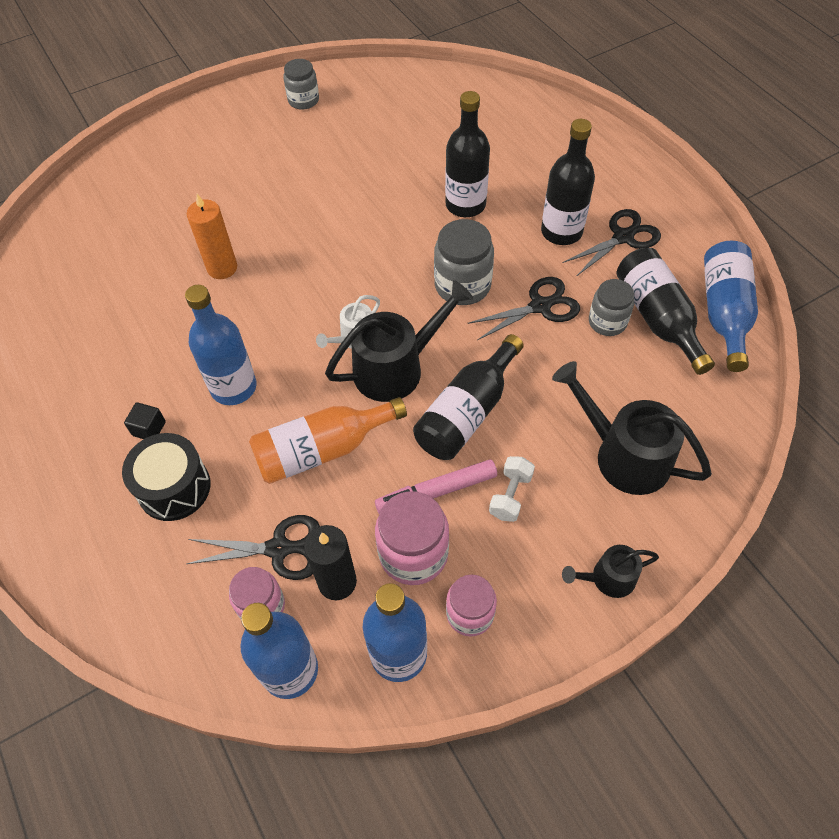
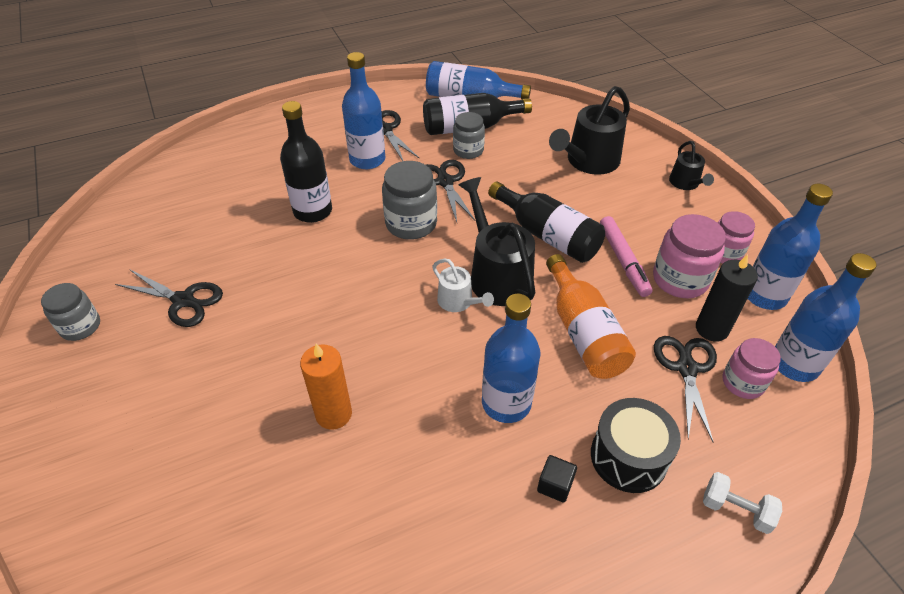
camera: 85 degrees left, 10 degrees down
(336, 148) = (183, 300): none -> black scissors
(510, 495) = (624, 220): white dumbbell -> white dumbbell (735, 510)
(561, 232) = (367, 159): black bottle -> blue bottle

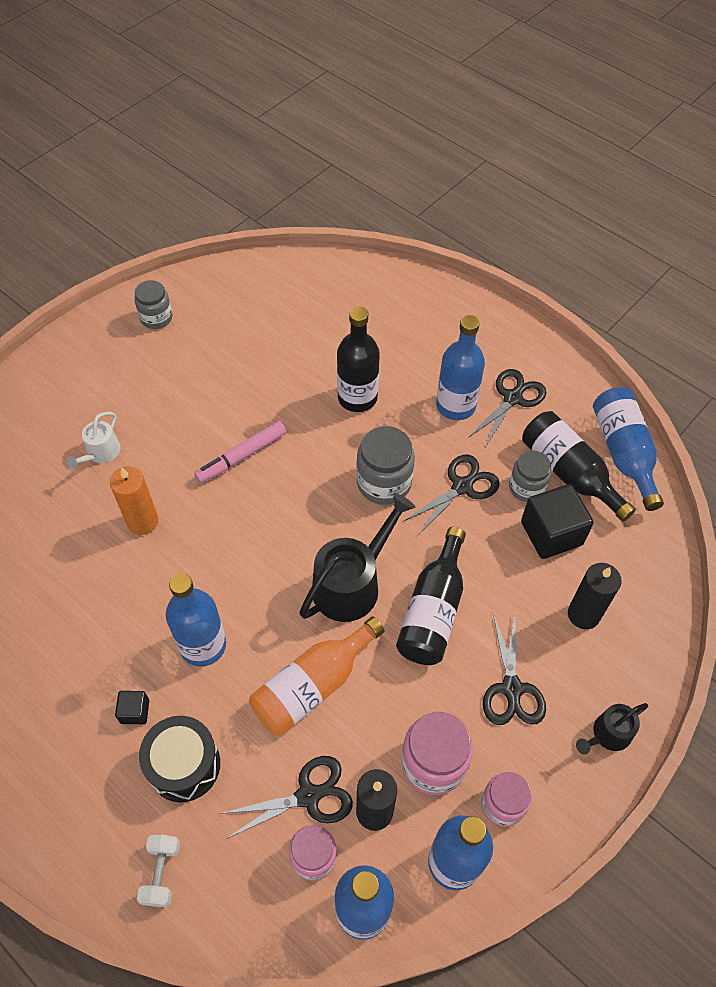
camera: 65 degrees right, 10 degrees up
(183, 300) = (209, 364): black scissors -> black scissors (512, 688)
(458, 301) = (302, 563): white watering can -> white watering can (101, 453)
(515, 153) = (551, 533): none -> black cube
(589, 161) = (583, 614): black watering can -> black candle
(623, 261) = (432, 696): pink marker -> pink marker (241, 456)

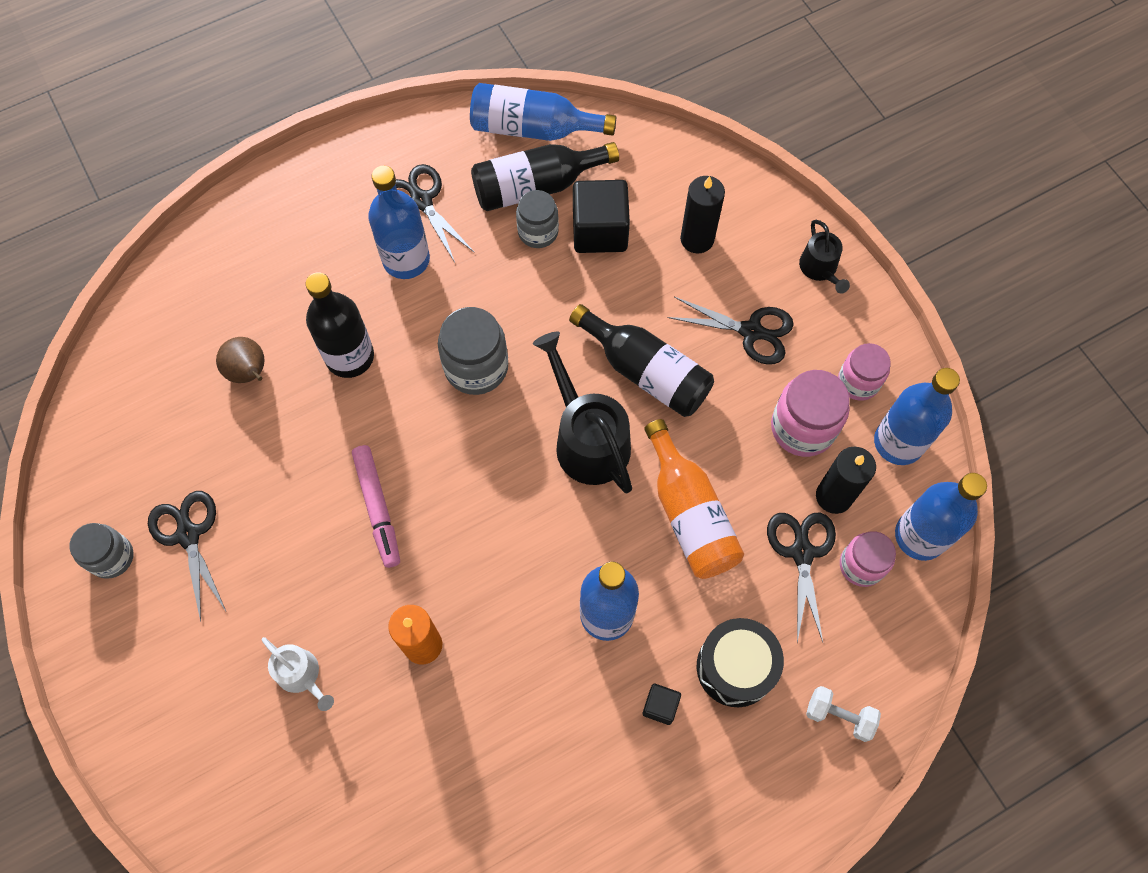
camera: 70 degrees left, 10 degrees up
(319, 343) = (249, 372): none -> brown pear
(462, 486) = (512, 292): black scissors -> black scissors (188, 535)

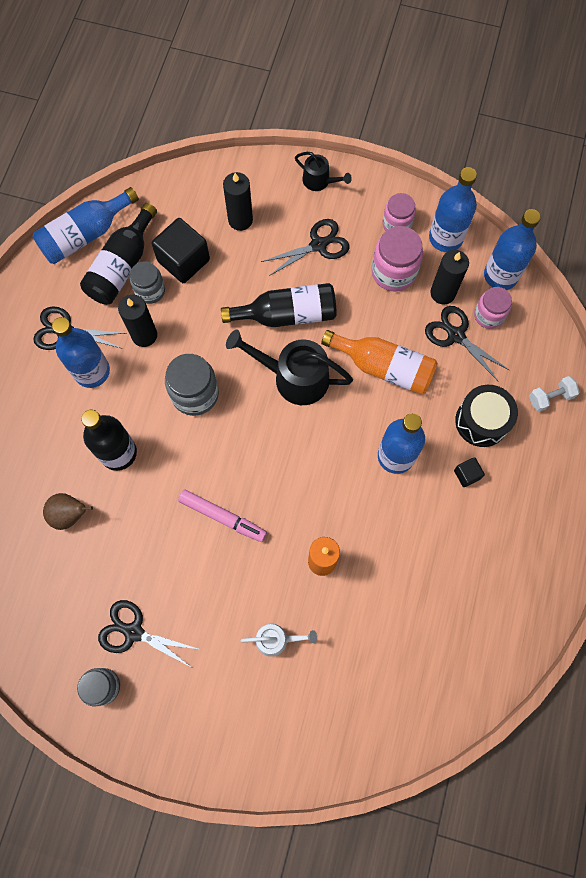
camera: 45 degrees left, 5 degrees up
(488, 269) = (144, 335): none -> black candle

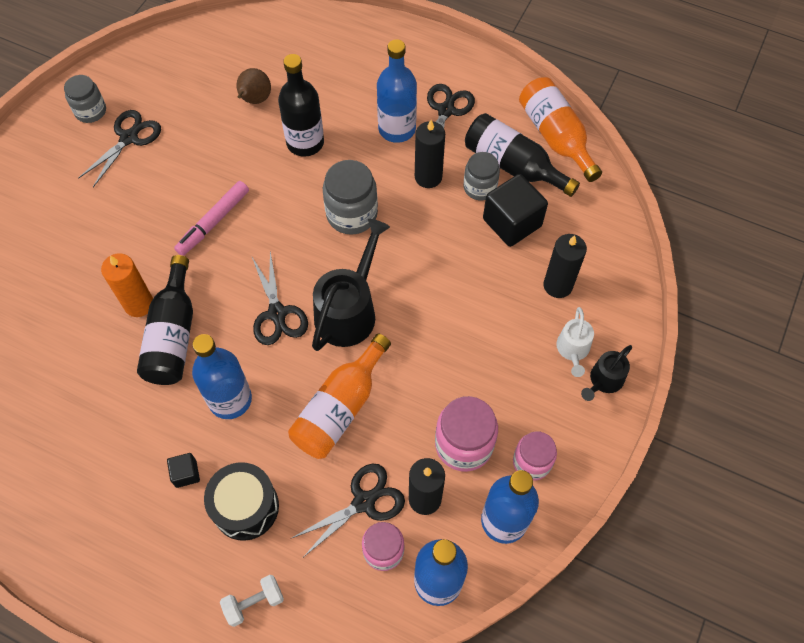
camera: 100 degrees right, 10 degrees down
(85, 235) = (556, 137): blue bottle -> orange bottle
(276, 639) = (78, 251): white watering can -> white watering can (573, 350)
(287, 314) = (427, 315): black bottle -> black bottle (173, 335)
(318, 245) = (513, 364): black scissors -> black scissors (277, 313)
(550, 397) = (254, 602): white dumbbell -> white dumbbell turned 75 degrees clockwise

